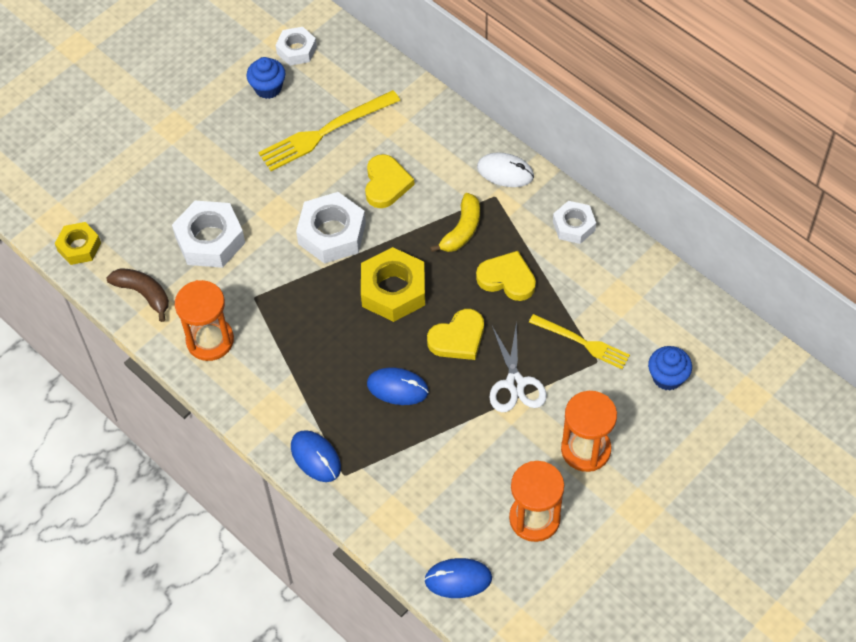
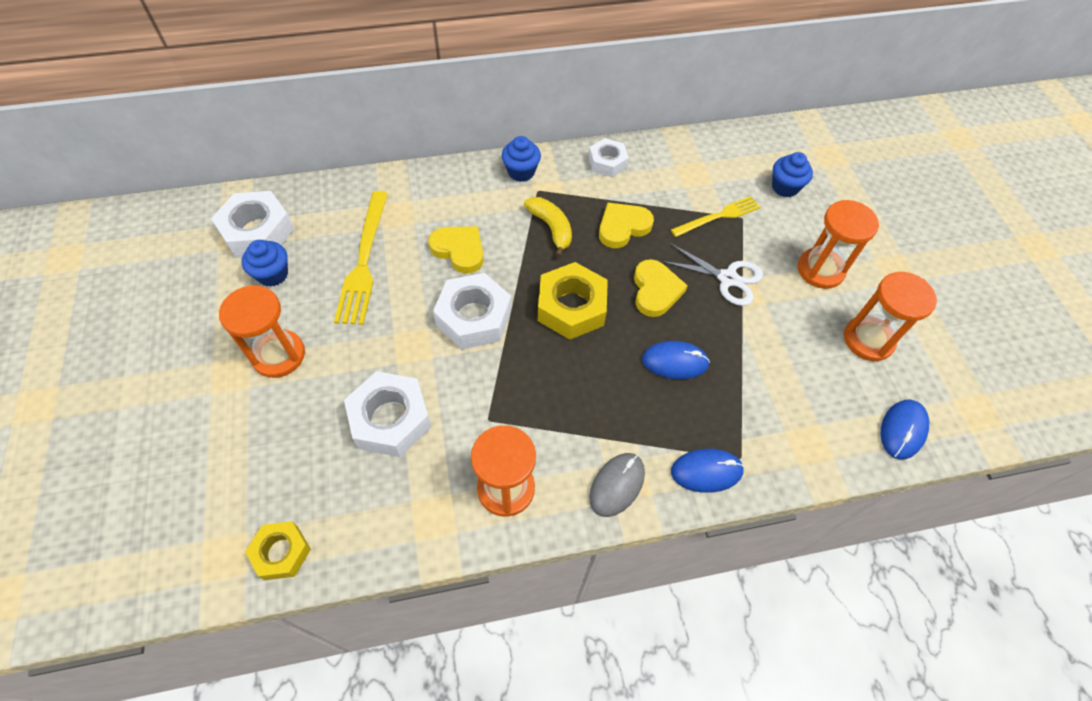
camera: 60 degrees left, 0 degrees up
(143, 294) = (398, 520): brown banana -> none
(208, 142) = (278, 355): none -> orange hourglass
(262, 406) = (617, 485): none -> grey mouse
(296, 50) = (257, 231): white nut -> white nut, size x1.63
(397, 388) = (675, 362): blue mouse -> blue mouse turned 45 degrees clockwise
(505, 172) = (521, 172): white mouse -> blue cupcake

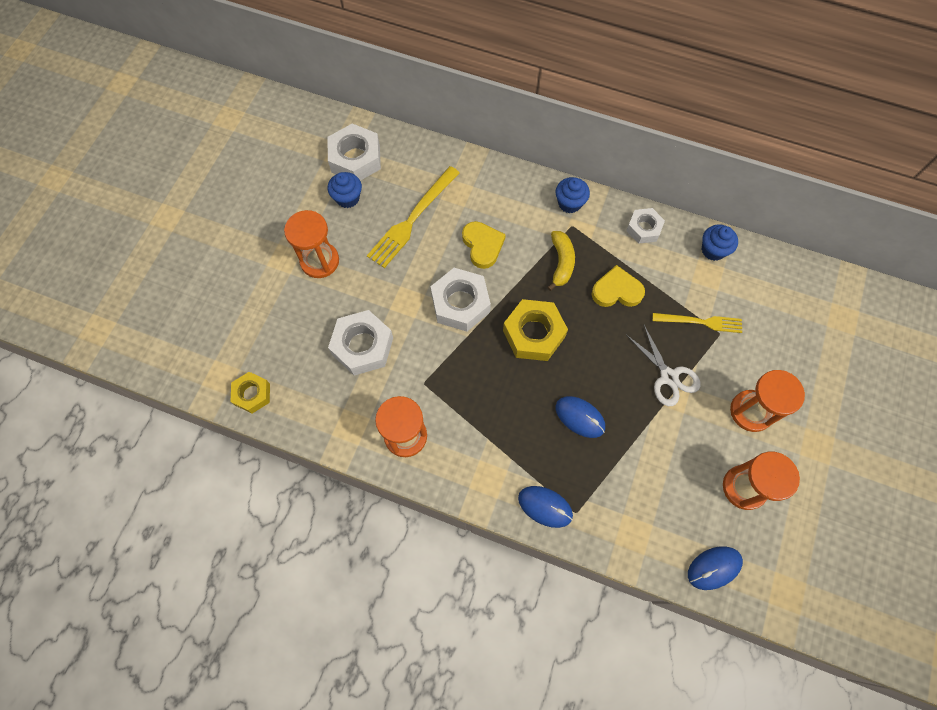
camera: 35 degrees right, 10 degrees up
(617, 485) = (478, 478): grey mouse -> none
(655, 290) = (605, 355): yellow heart -> none
(785, 187) = (778, 326): blue cupcake -> blue cupcake (713, 250)

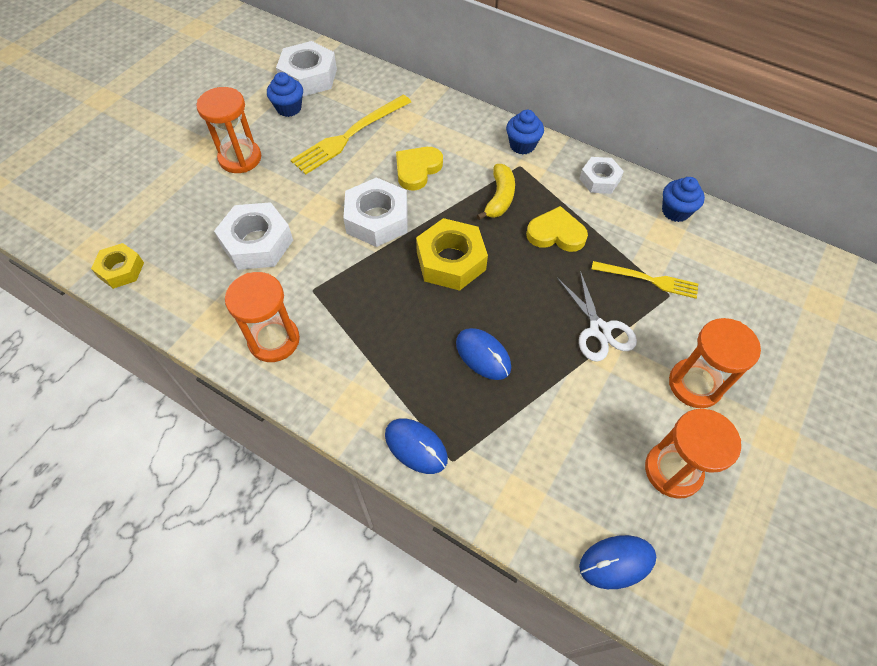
camera: 10 degrees right, 10 degrees down
(482, 245) = (417, 169): yellow heart -> yellow heart turned 135 degrees counterclockwise

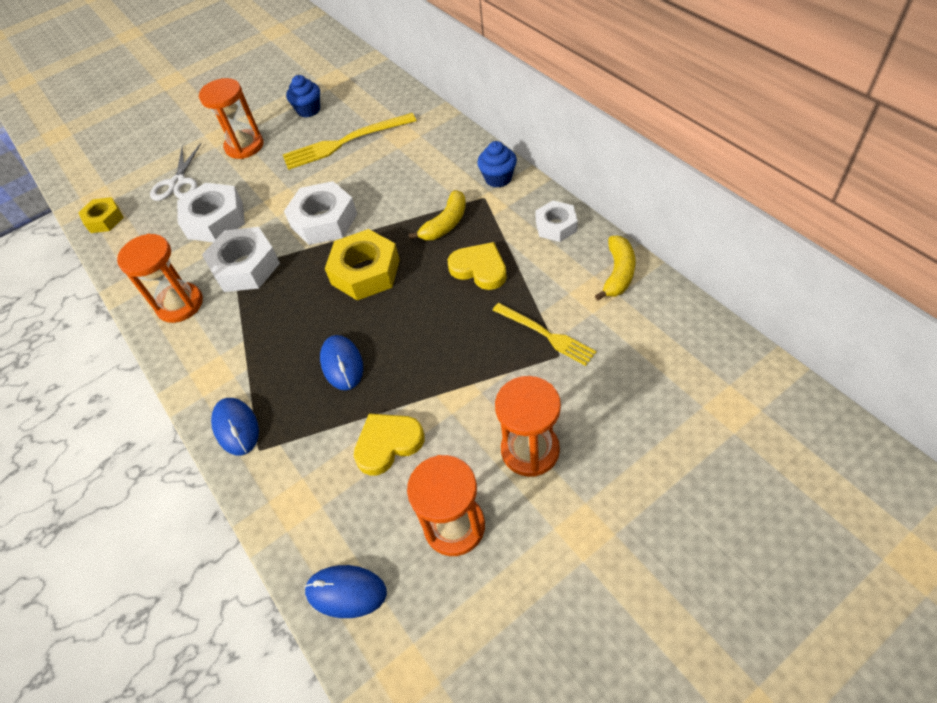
camera: 30 degrees right, 5 degrees down
(308, 77) = (341, 85): white nut -> white nut (245, 266)
(417, 169) = (386, 183): yellow heart -> yellow heart (388, 444)
(599, 330) = (465, 370): white scissors -> white scissors (178, 183)
(675, 211) = (618, 273): blue cupcake -> yellow banana

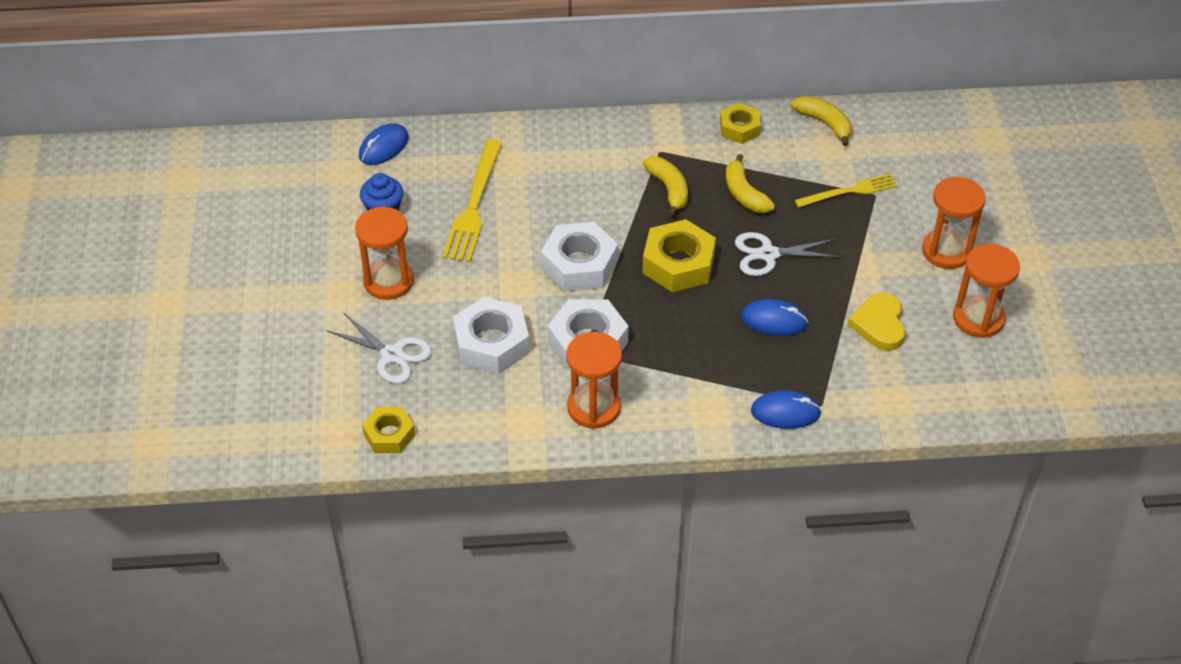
camera: 65 degrees left, 5 degrees down
(346, 592) = (989, 398): blue mouse -> blue mouse (383, 147)
(419, 320) = (768, 254): none -> white scissors
(479, 269) = (744, 194): yellow heart -> yellow banana
(498, 178) = (644, 131): blue cupcake -> none
(556, 226) = (739, 128): white nut -> yellow nut

